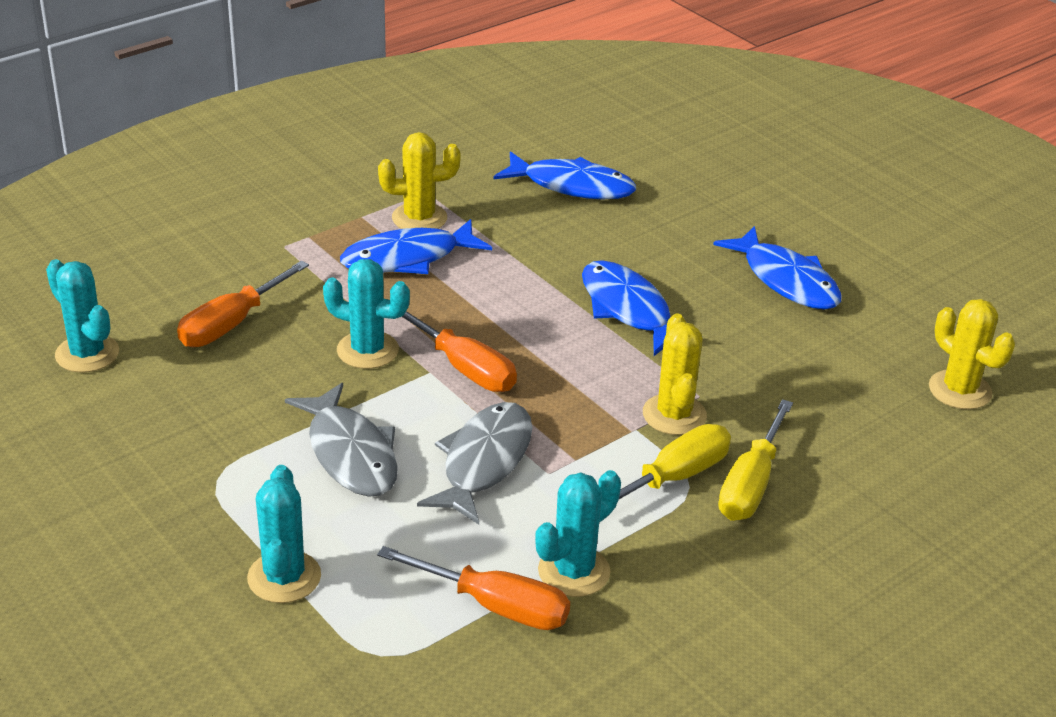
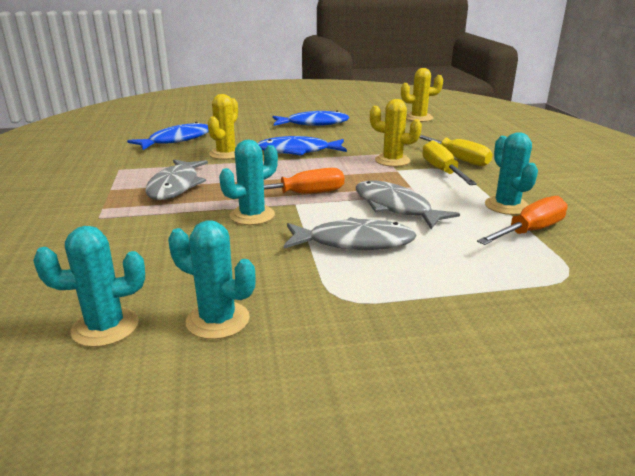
camera: 60 degrees left, 10 degrees down
(232, 323) = (159, 253): orange screwdriver -> none
(284, 577) = (475, 293): turquoise cactus -> turquoise cactus (218, 320)
(408, 258) = (175, 186): blue fish -> grey fish
(419, 218) = (141, 176): yellow cactus -> yellow cactus (226, 154)

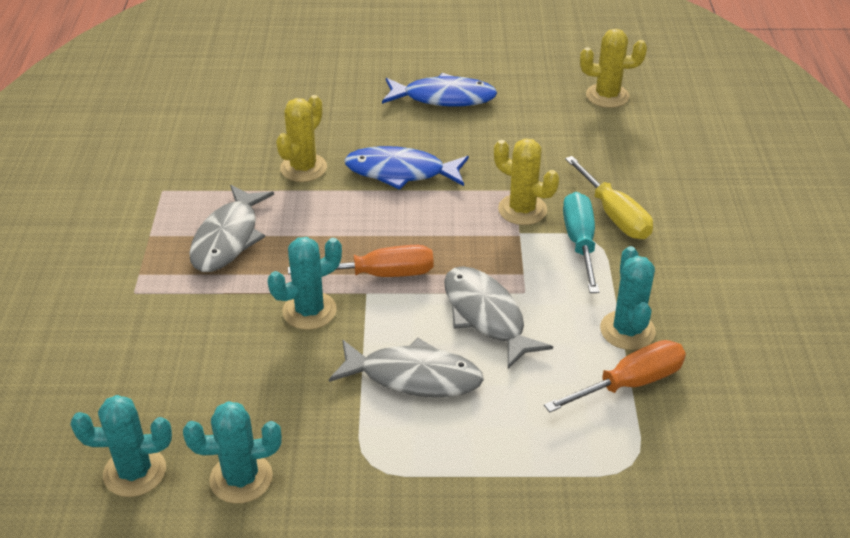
camera: 10 degrees right, 15 degrees up
(176, 140) = (243, 125): blue fish -> none
(218, 320) = (241, 478): turquoise cactus -> turquoise cactus turned 45 degrees counterclockwise
(442, 171) = (580, 243): yellow screwdriver -> turquoise screwdriver

